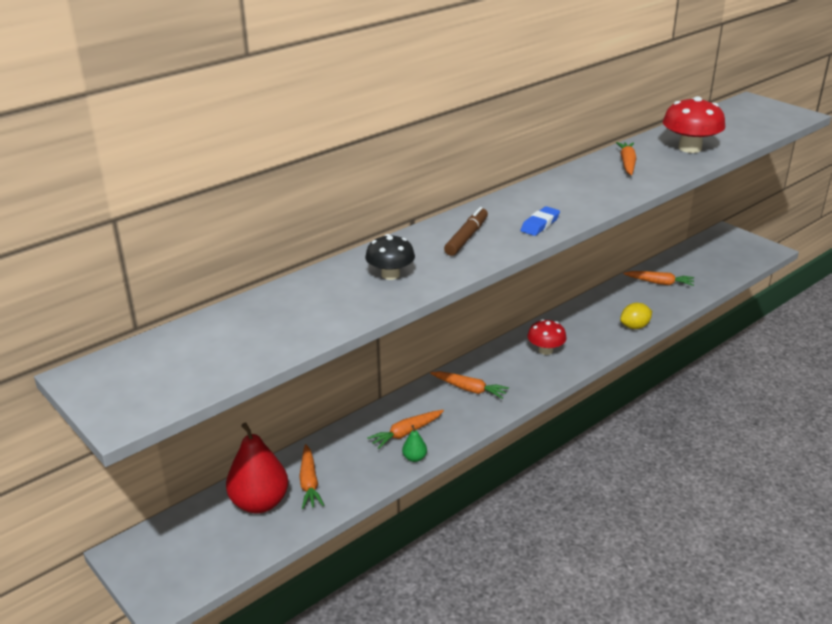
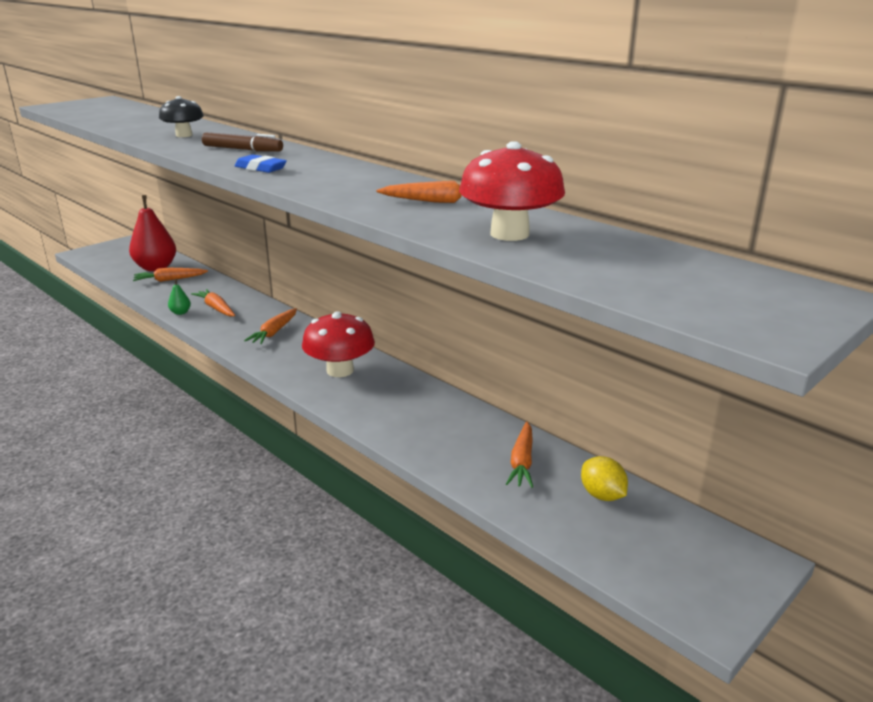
camera: 85 degrees right, 5 degrees down
(545, 350) = (340, 370): red mushroom -> red mushroom, size x1.56
(634, 326) = (393, 432): yellow lemon -> yellow lemon (602, 495)

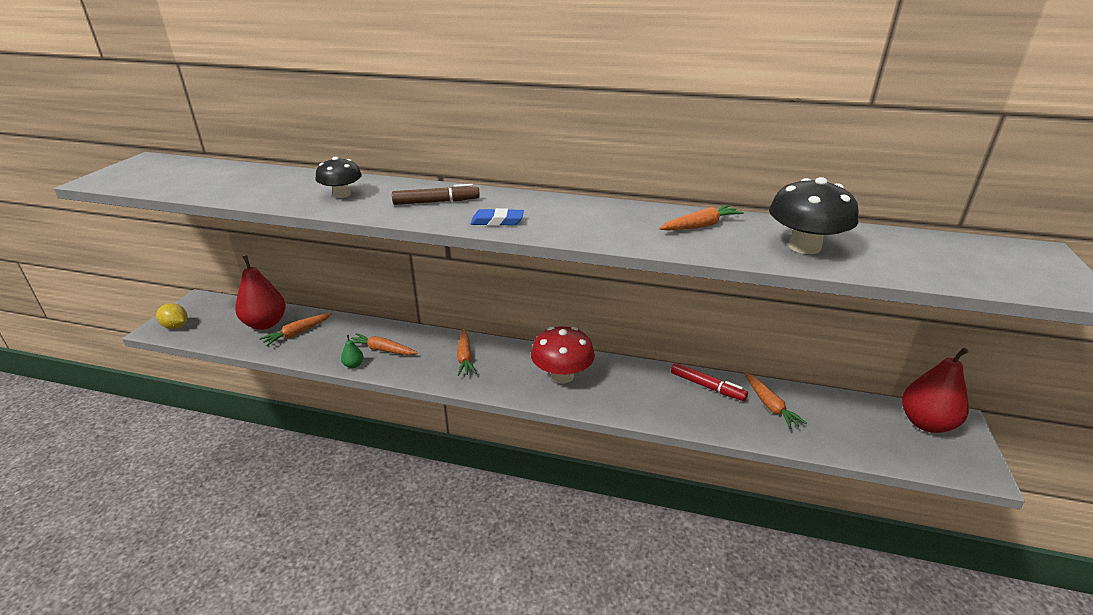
camera: 30 degrees left, 5 degrees up
(474, 423) = (707, 386): none -> red marker
(509, 234) = (804, 247): red mushroom -> black mushroom
(602, 495) = (840, 411): yellow lemon -> yellow lemon (176, 326)
(704, 546) = (926, 423): none -> red pear

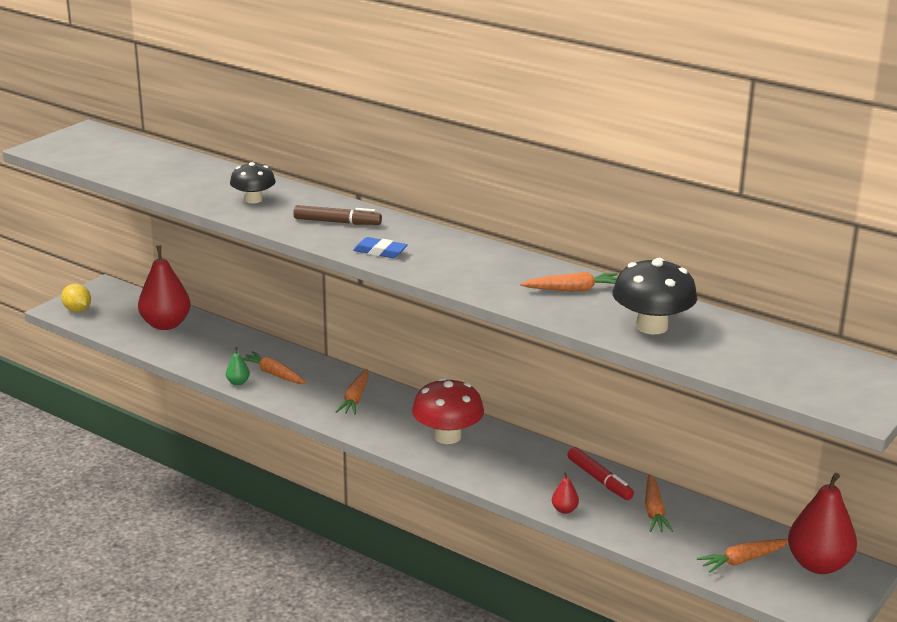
camera: 20 degrees right, 5 degrees down
(298, 333) = (195, 340): orange carrot -> orange carrot (743, 560)
(703, 424) = (564, 510): none -> red pear

